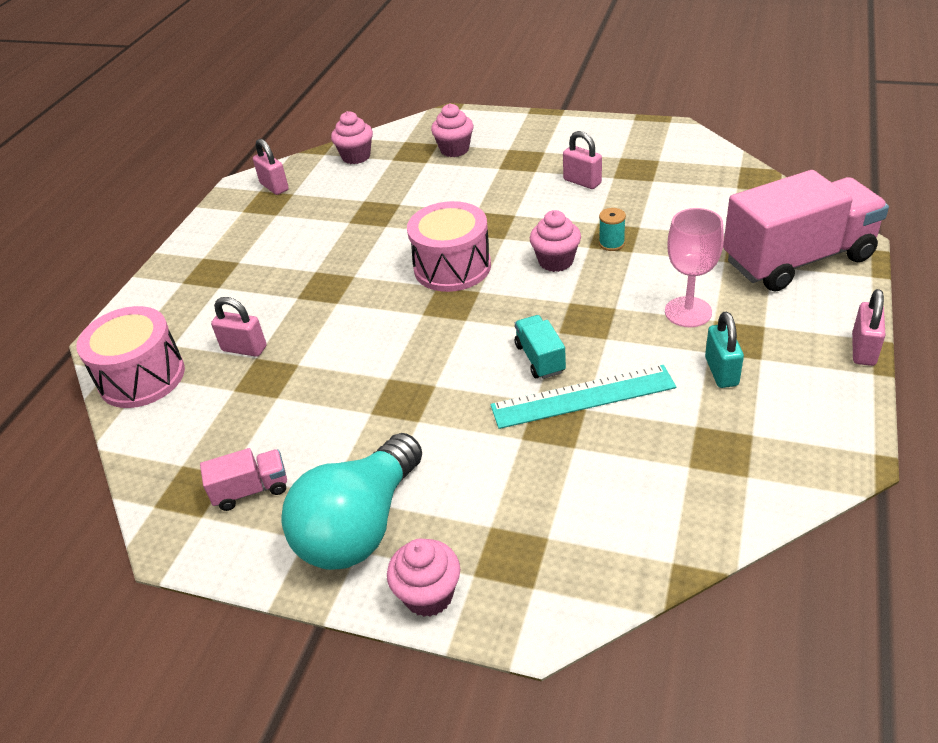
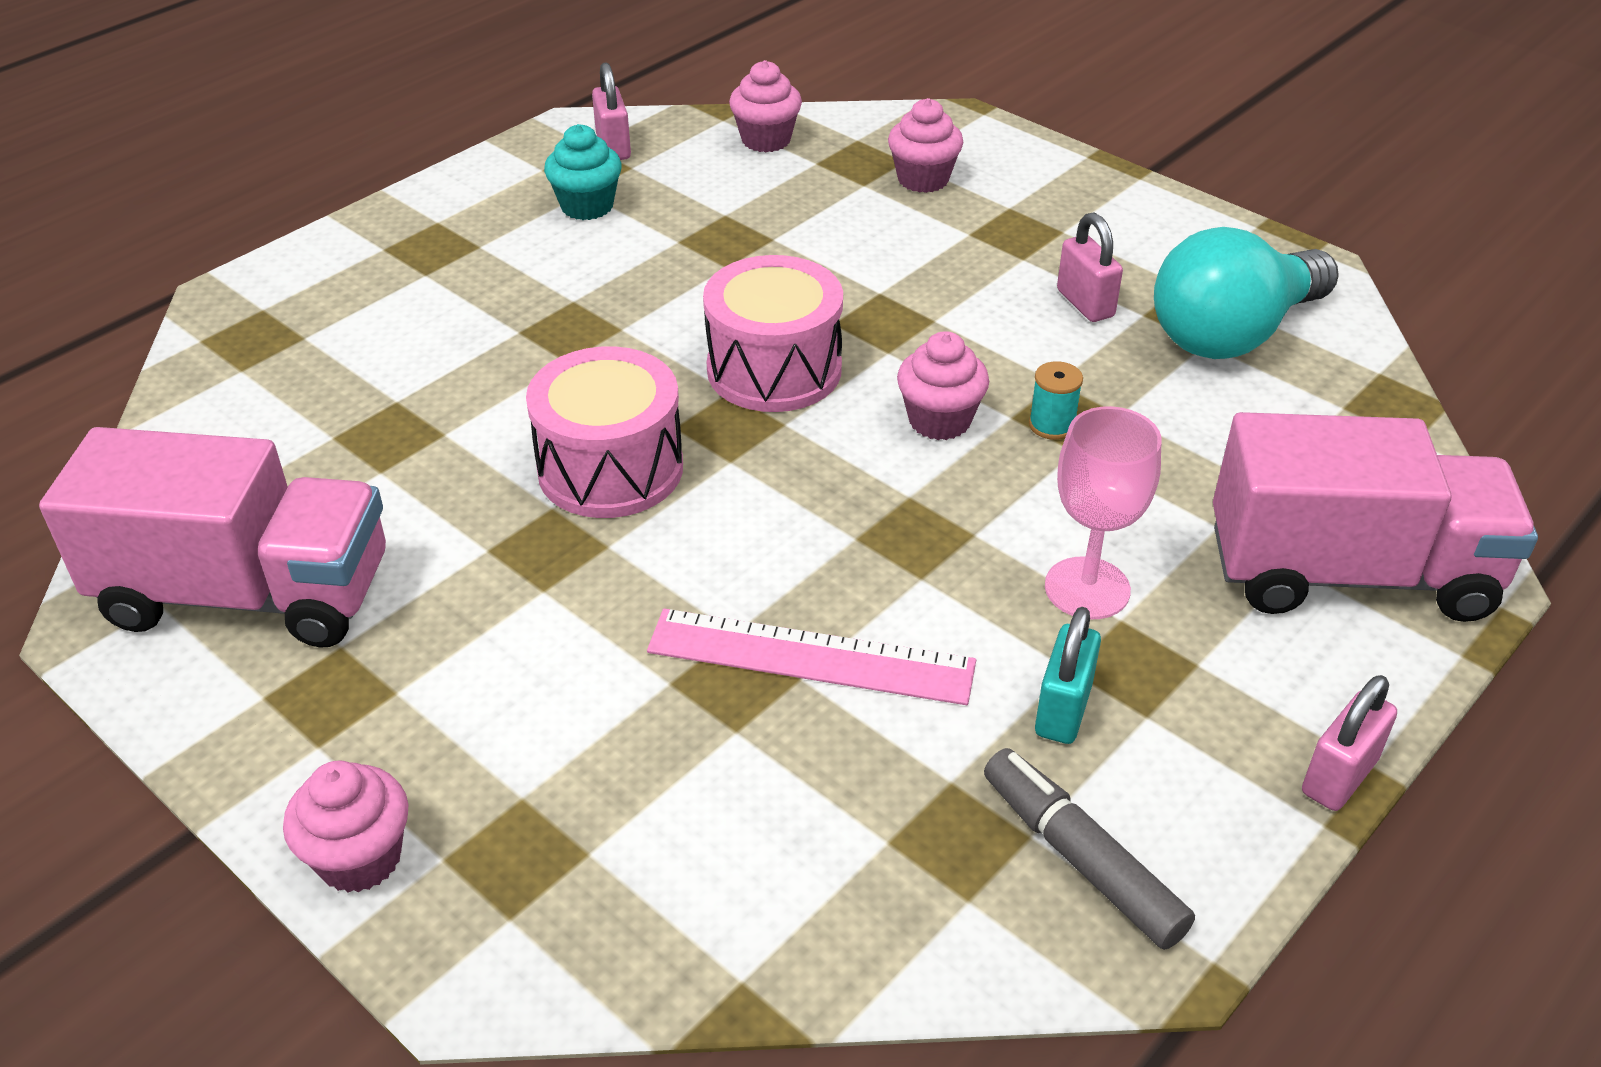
camera: 20 degrees right, 0 degrees up
(142, 377) = (231, 369): pink drum -> pink drum (610, 469)
(244, 349) = (391, 381): pink padlock -> none
(251, 490) = (247, 594): pink truck -> pink truck, size x2.29
(284, 221) = (587, 206): none -> turquoise cupcake
(360, 526) = (347, 712): turquoise light bulb -> turquoise light bulb (1232, 334)
(540, 358) = (793, 568): turquoise truck -> none
(583, 396) = (811, 656): turquoise ruler -> pink ruler
(783, 435) = (1081, 859): none -> grey marker

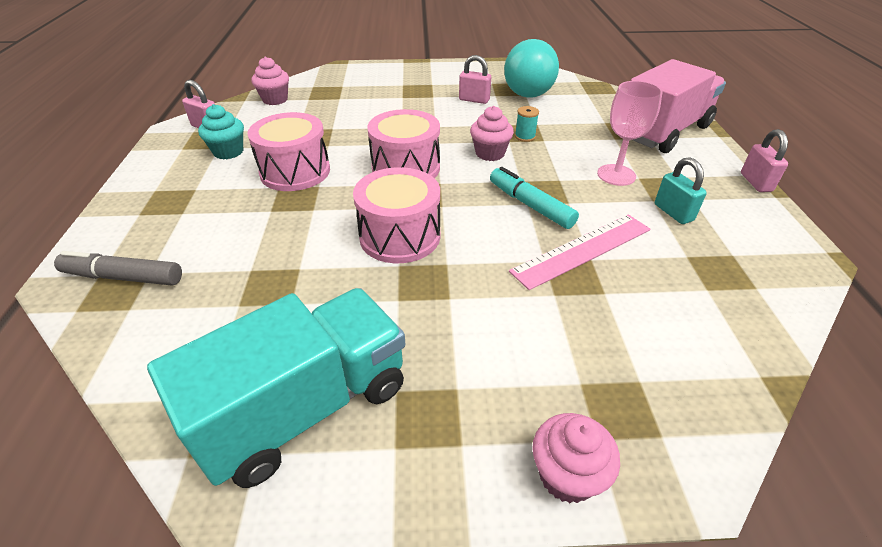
camera: 45 degrees left, 0 degrees up
(247, 594) = (305, 407): pink truck -> turquoise truck
(624, 287) = (295, 171): none -> pink drum
(854, 543) = (530, 205): none -> turquoise marker
(923, 179) = (359, 88): pink cupcake -> none
(1081, 859) = (755, 251): grey marker -> grey marker (124, 277)

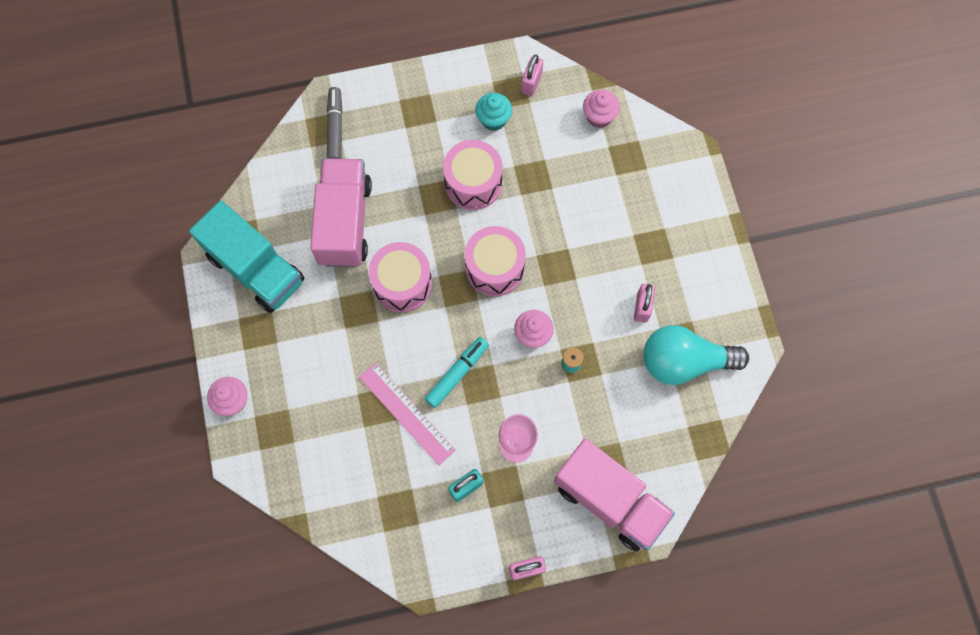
camera: 80 degrees right, 30 degrees up
(282, 282) = (344, 222): none -> pink truck

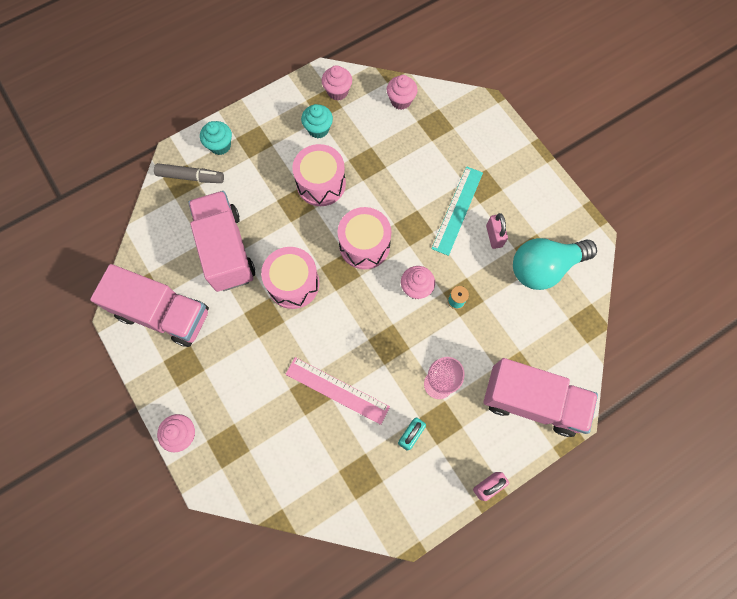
camera: 20 degrees left, 0 degrees up
(256, 269) = (164, 314): turquoise truck -> pink truck
(335, 128) = (191, 177): grey marker -> grey marker turned 120 degrees clockwise
(379, 103) = (220, 145): none -> turquoise cupcake
(457, 374) = (366, 342): turquoise marker -> none
(531, 83) = (337, 92): pink padlock -> pink cupcake
(613, 264) = (457, 210): none -> turquoise ruler

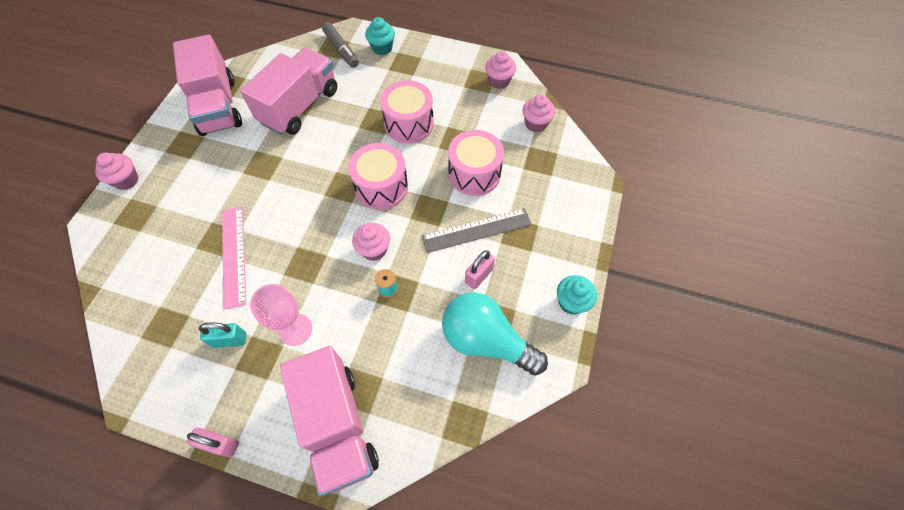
camera: 50 degrees right, 10 degrees down
(293, 284) = (306, 164): pink drum -> pink drum (474, 174)
(318, 129) = (454, 91): turquoise cupcake -> turquoise cupcake (571, 302)
(457, 210) = (476, 230): turquoise ruler -> grey ruler

